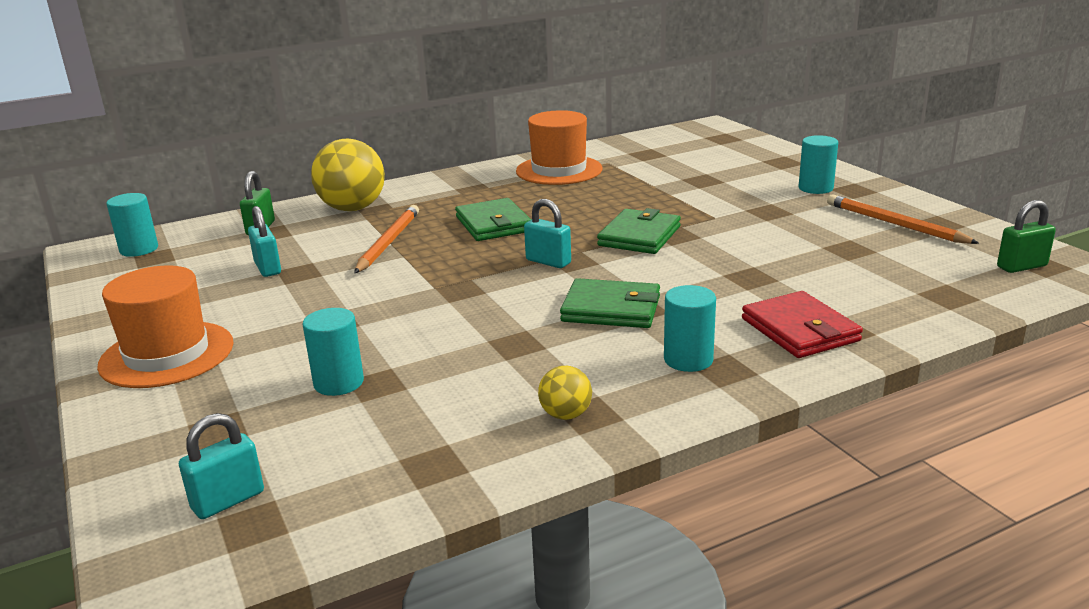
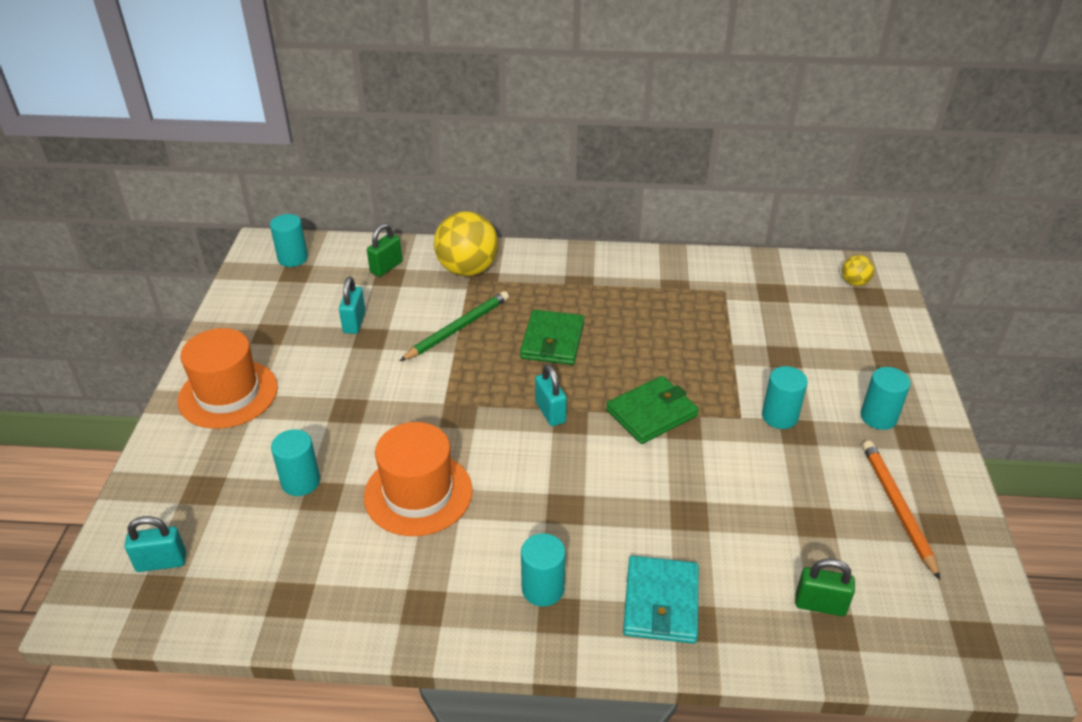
camera: 30 degrees right, 15 degrees up
(388, 242) = (457, 328): orange pencil -> green pencil
(559, 170) = (671, 284): orange hat -> orange hat (418, 493)
(566, 415) = (407, 599): yellow ball -> yellow ball (854, 282)
(611, 309) = (543, 497): green wallet -> none
(744, 208) = (779, 416): none -> turquoise cylinder
(799, 330) = (661, 602): red wallet -> turquoise wallet
(1021, 266) = (951, 630): green padlock -> green padlock (820, 604)

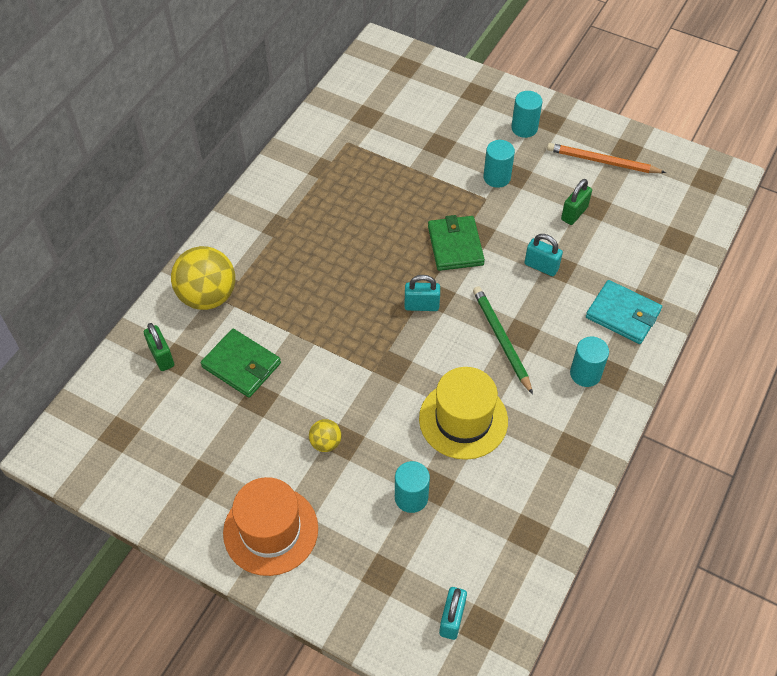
camera: 65 degrees left, 15 degrees up
(293, 258) = (93, 430): turquoise cylinder -> none
(354, 323) = (229, 405): turquoise padlock -> turquoise padlock (541, 266)
(418, 493) = (463, 419): orange hat -> yellow hat
(457, 328) = (285, 331): green pencil -> green pencil (501, 340)
(552, 340) = (340, 272): green wallet -> green wallet (241, 365)
(820, 604) = (657, 237): green padlock -> green padlock (574, 213)
(854, 282) = (386, 66): yellow ball -> yellow ball (325, 443)

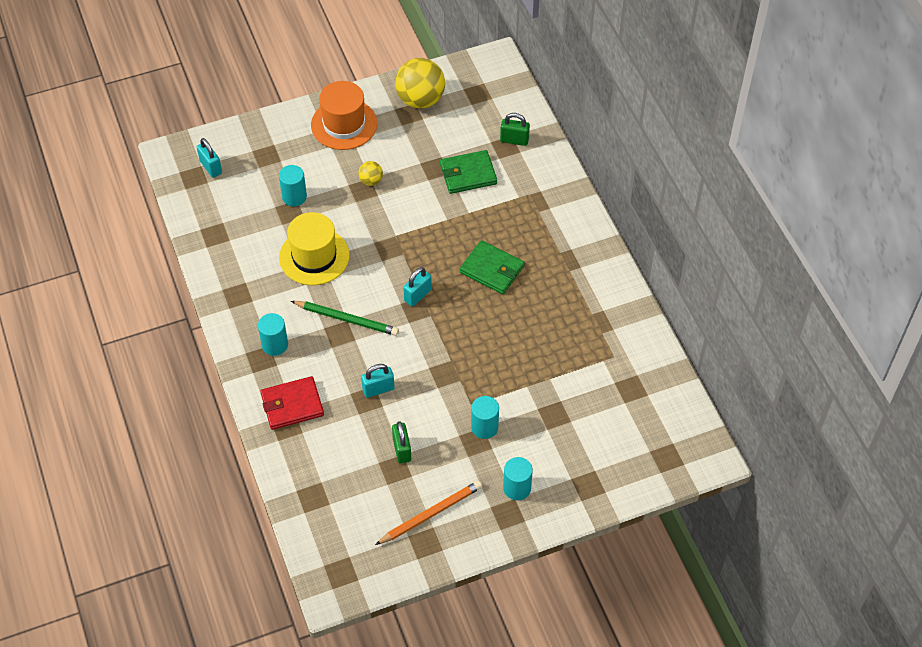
camera: 130 degrees right, 0 degrees up
(208, 296) = (541, 188): yellow ball -> yellow ball (420, 100)
(455, 245) = (447, 351): green wallet -> green wallet (492, 269)
(623, 314) = (292, 405): turquoise wallet -> red wallet

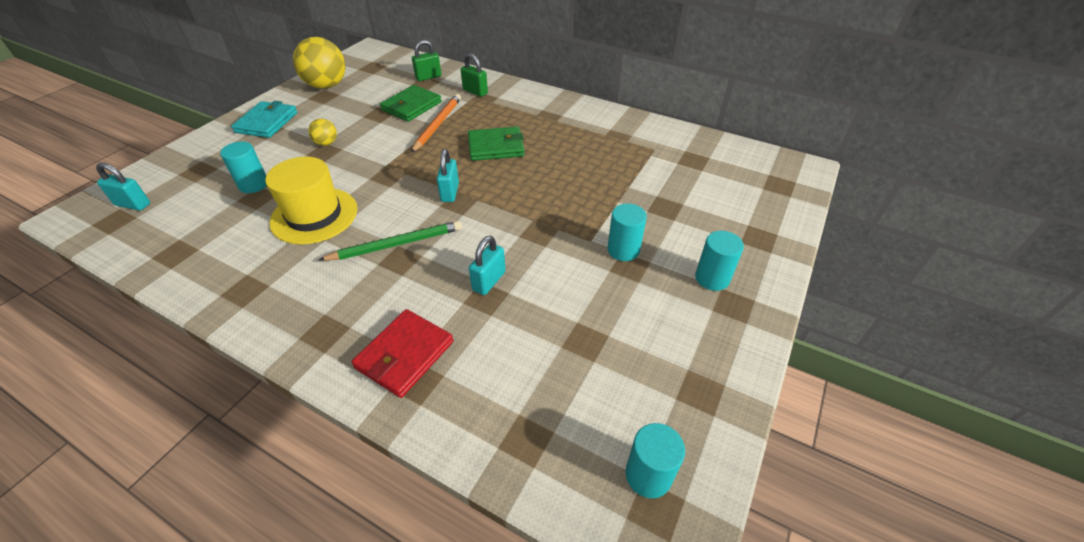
camera: 40 degrees left, 10 degrees down
(275, 345) = (331, 309): turquoise cylinder -> turquoise cylinder (648, 475)
(344, 124) = (267, 122): orange hat -> turquoise wallet
(402, 450) = (571, 318): green padlock -> green padlock (475, 91)
(430, 514) = (670, 358): orange pencil -> orange pencil (437, 124)

